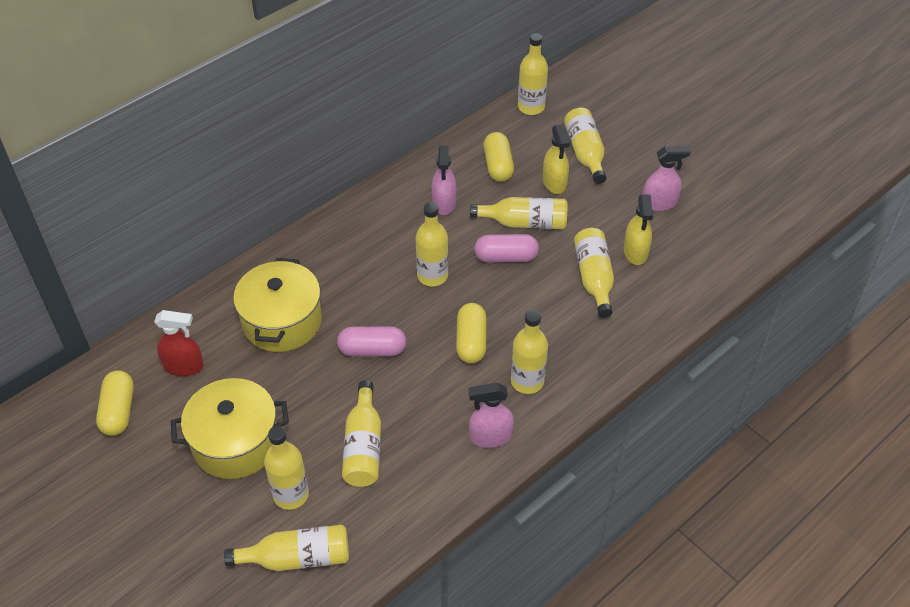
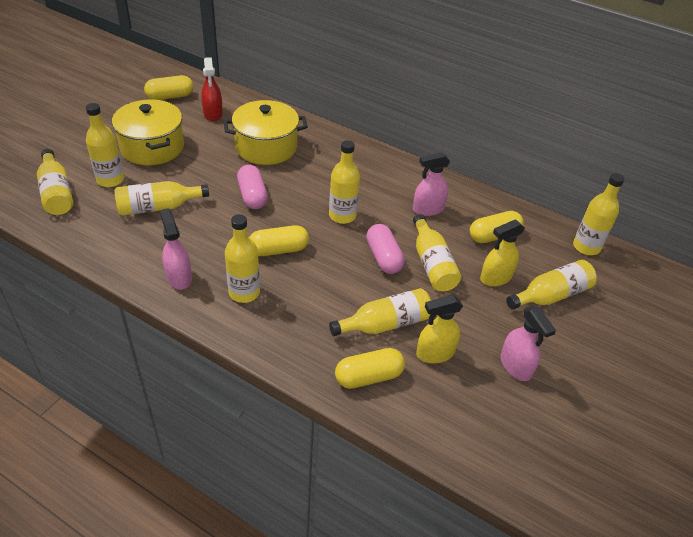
camera: 70 degrees right, 5 degrees down
(653, 305) = (368, 377): none -> yellow capsule

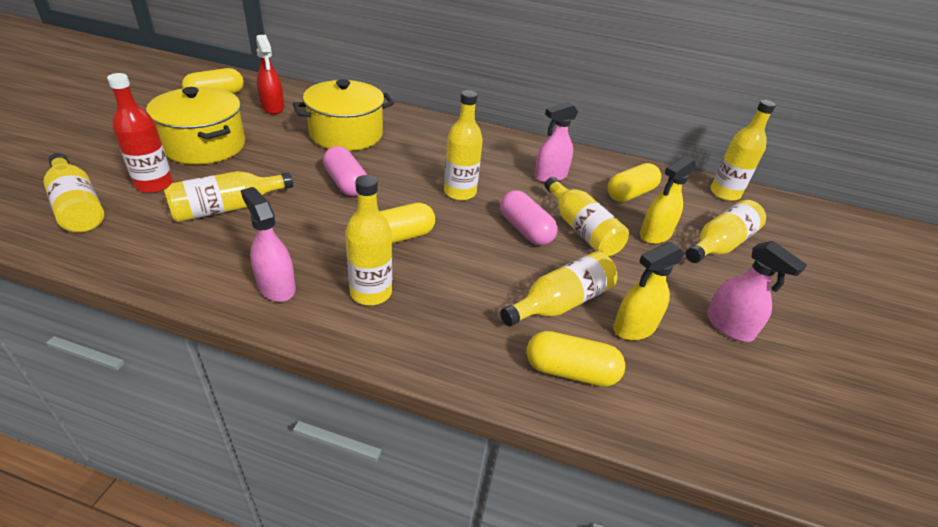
camera: 15 degrees left, 5 degrees down
(110, 180) = (154, 184): yellow bottle -> red bottle
(368, 377) = (570, 371): yellow capsule -> yellow capsule turned 45 degrees clockwise

